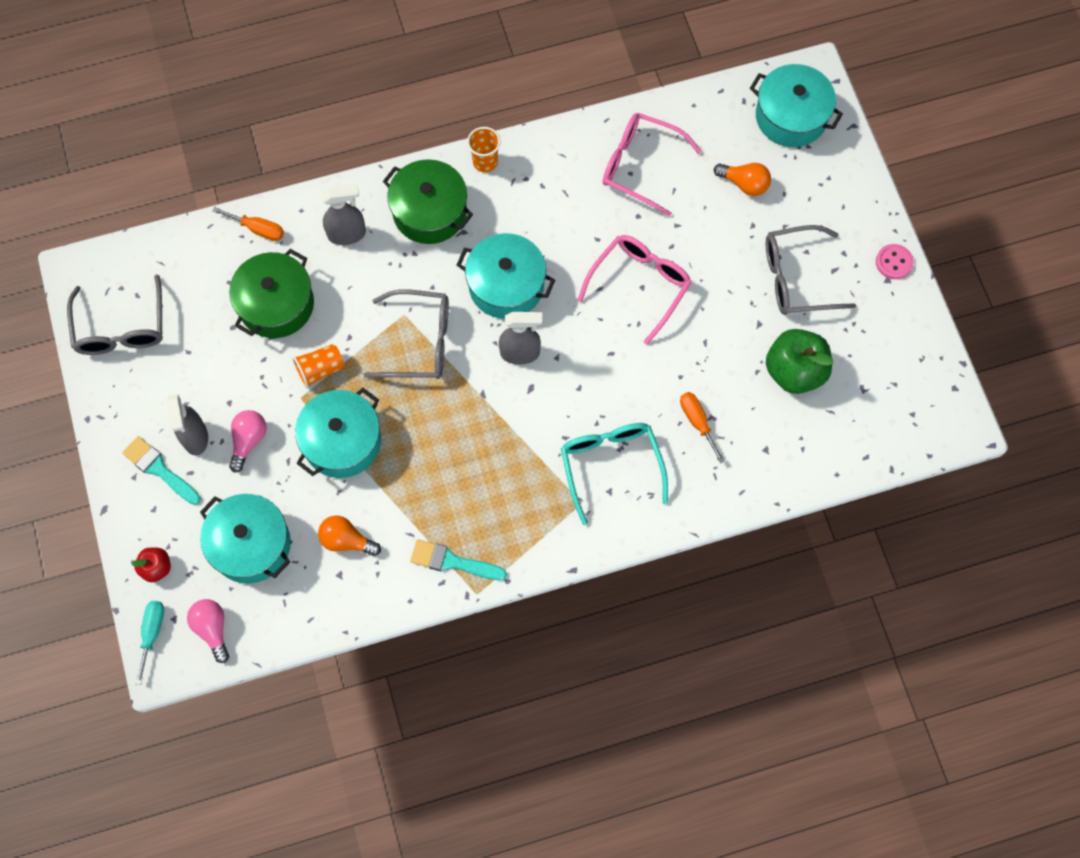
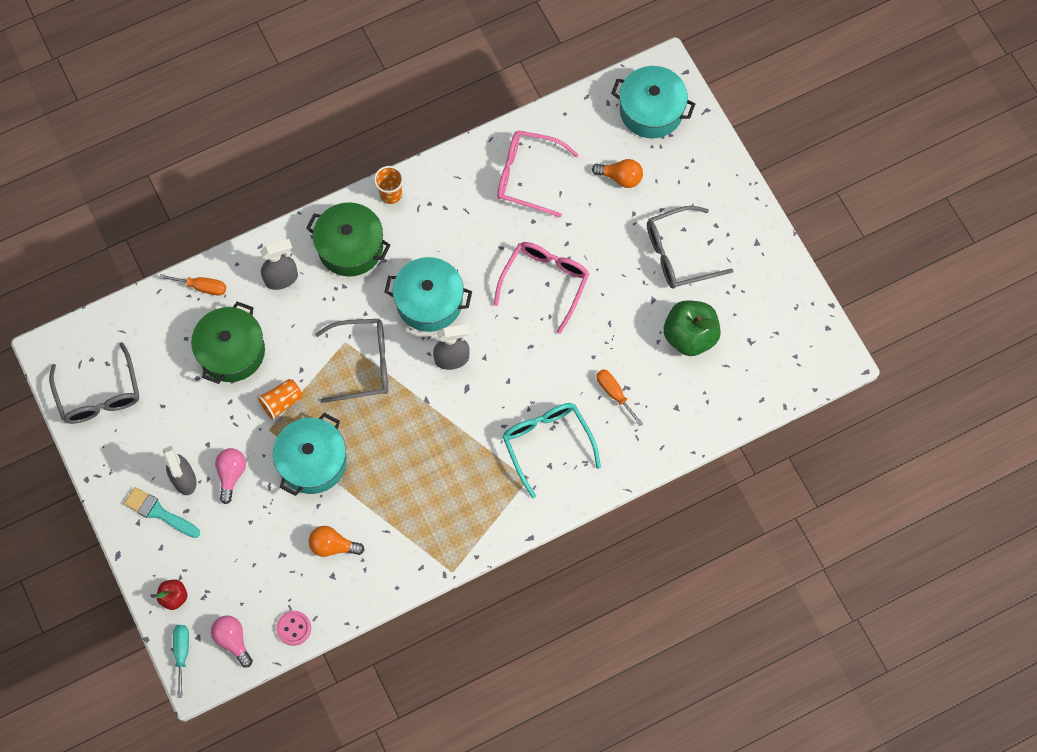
camera: 10 degrees left, 0 degrees up
(251, 545) = (251, 563): turquoise pot -> none
(452, 561) = (427, 548): turquoise brush -> none
(893, 262) = (759, 226): pink button -> pink button (294, 628)

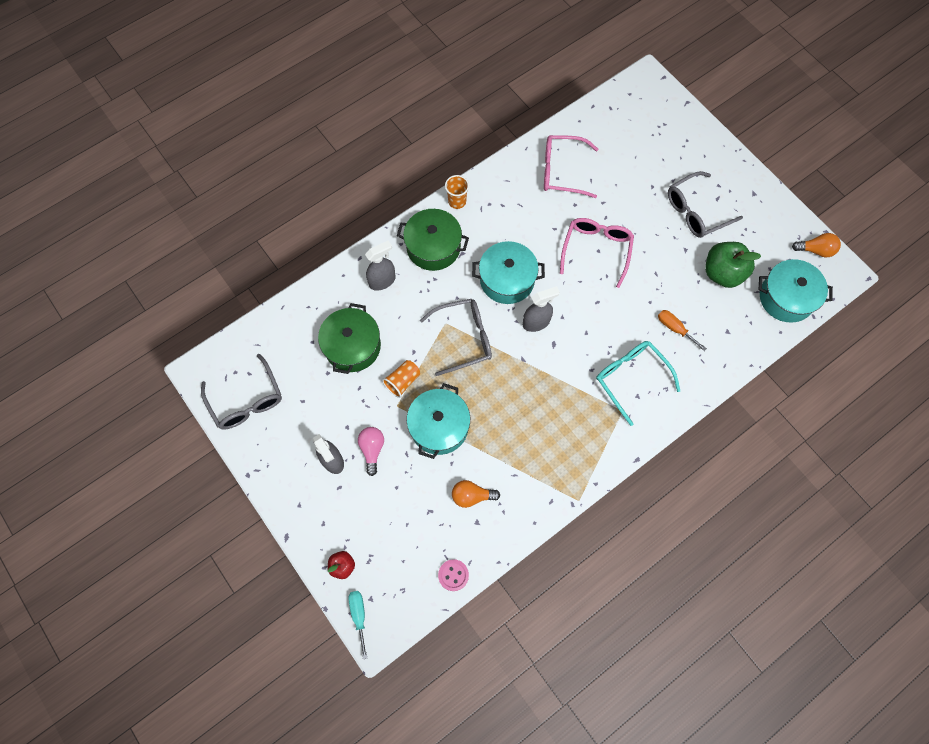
camera: 10 degrees left, 0 degrees up
(158, 512) = (315, 493): turquoise brush -> none
(202, 287) = (318, 298): orange screwdriver -> none
(233, 640) = (402, 596): pink light bulb -> none
(620, 177) = (635, 161): orange light bulb -> orange light bulb (815, 250)
(651, 110) = (645, 108): turquoise pot -> turquoise pot (786, 298)

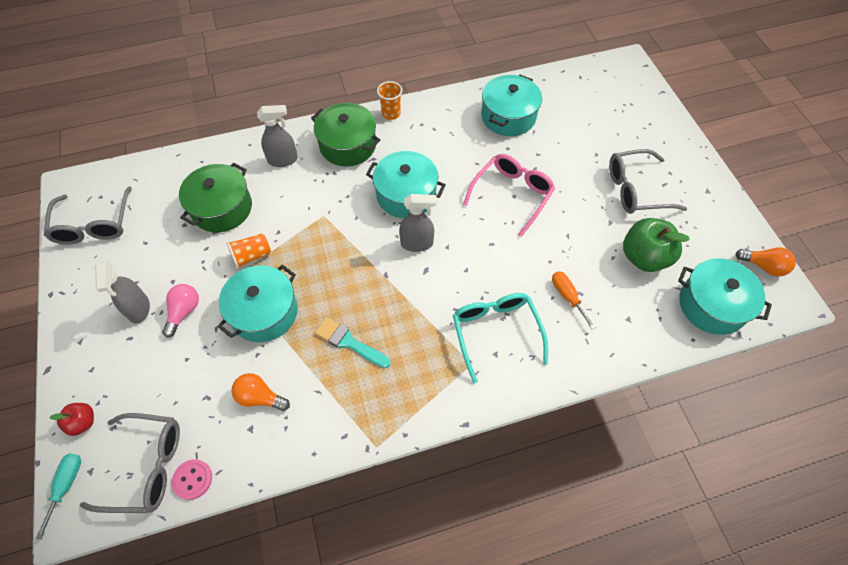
camera: 20 degrees right, 10 degrees down
(463, 338) = (334, 235): grey glasses -> grey glasses (145, 466)
(520, 427) = (349, 342): none -> turquoise brush
(563, 171) = (508, 116): pink glasses -> turquoise pot

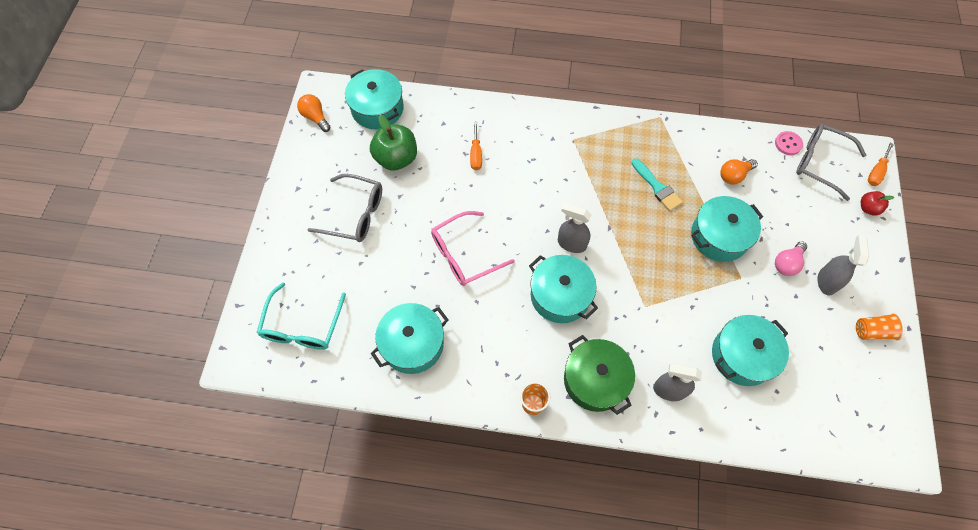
camera: 155 degrees left, 5 degrees up
(66, 486) = (876, 172): turquoise screwdriver -> orange screwdriver
(94, 224) = (873, 391): grey glasses -> none
(222, 208) = (742, 356): green pot -> turquoise pot
(251, 256) = (721, 291): orange cup -> orange cup (872, 331)
(260, 397) = (734, 175): orange light bulb -> orange light bulb turned 105 degrees clockwise
(496, 333) = (544, 151): turquoise glasses -> turquoise glasses (303, 325)

